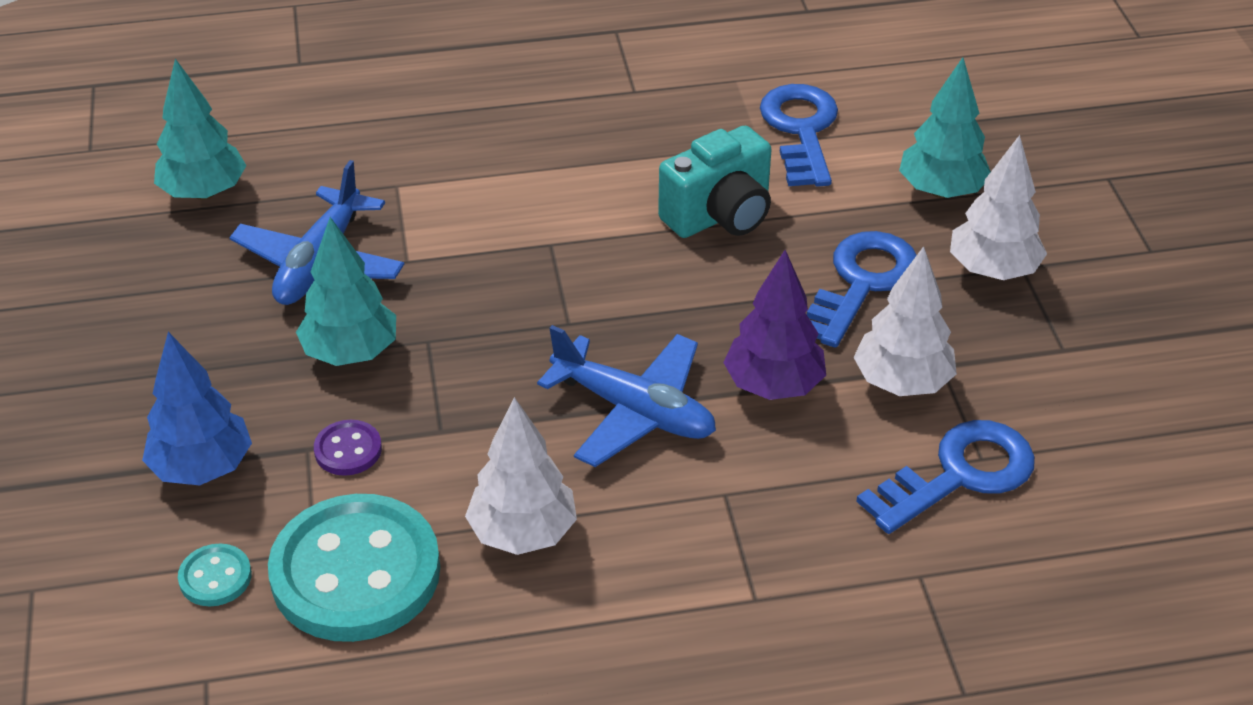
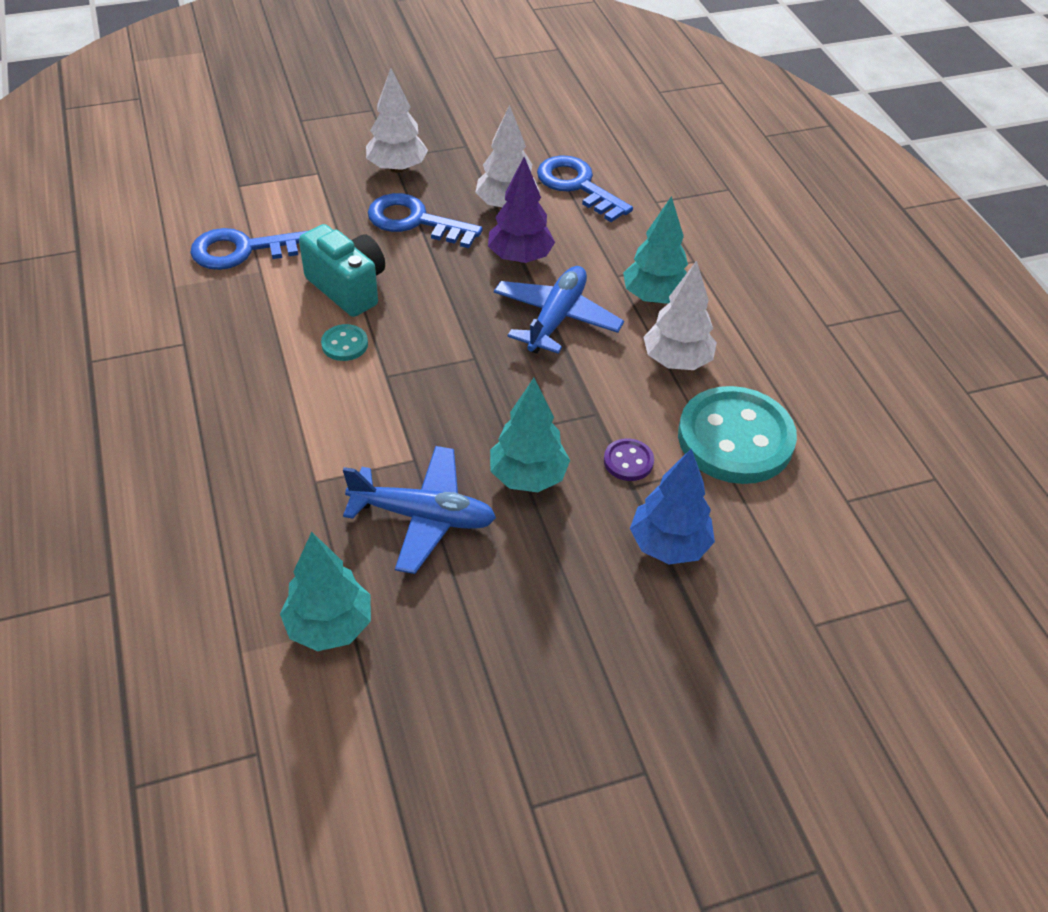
camera: 100 degrees left, 5 degrees up
(215, 577) = (765, 514): turquoise button -> turquoise button (344, 344)
(941, 191) = (316, 187): turquoise tree -> turquoise tree (654, 297)

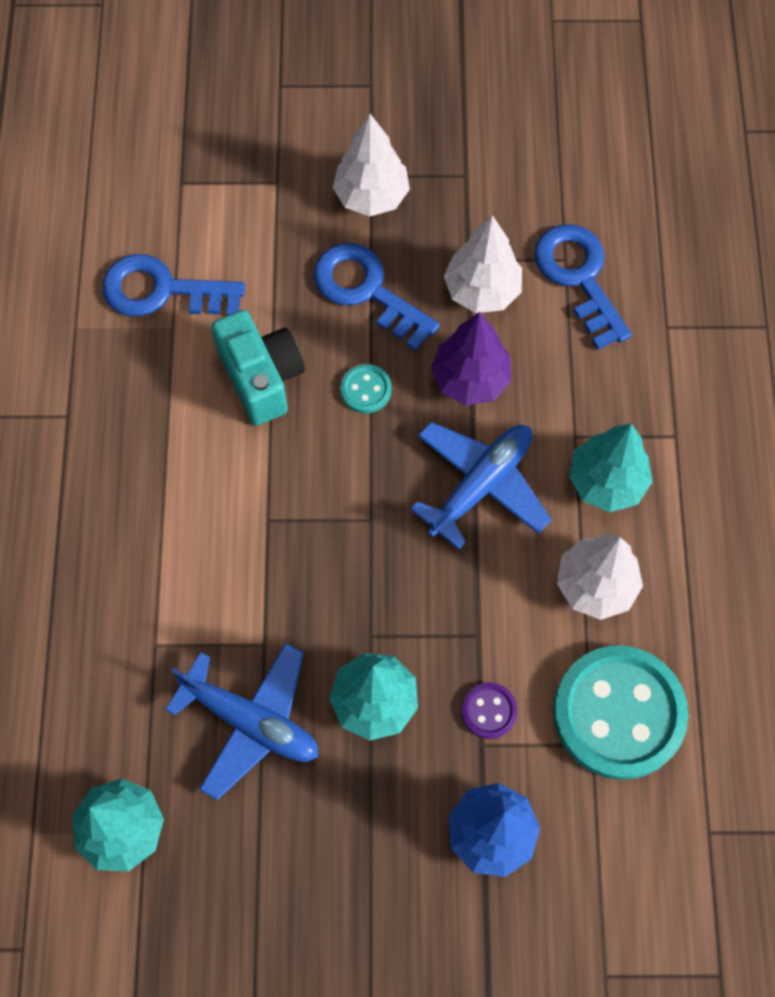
camera: 20 degrees right, 20 degrees up
(344, 344) = (235, 462): turquoise button -> turquoise button (366, 390)

